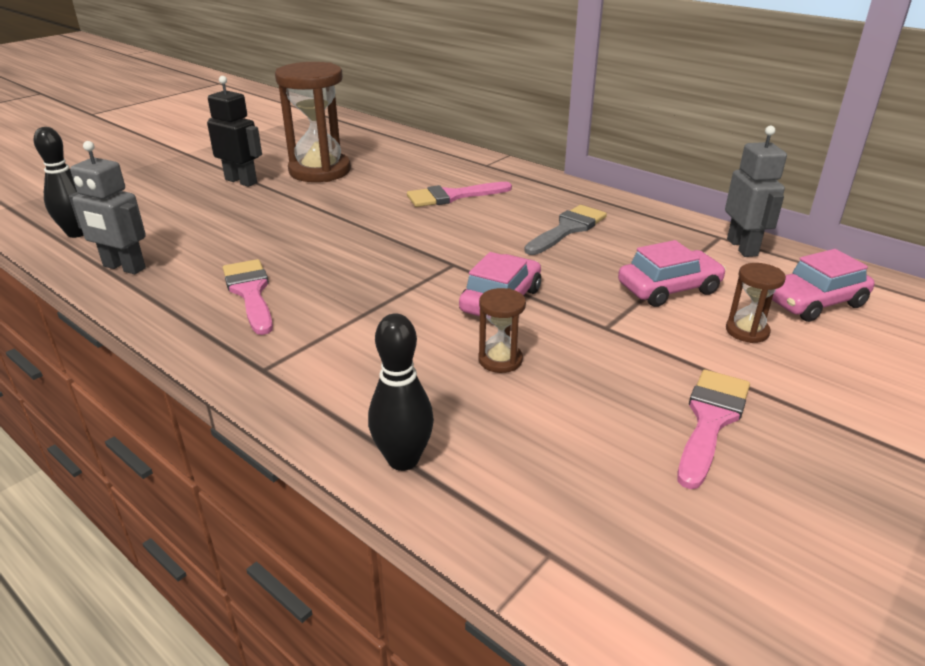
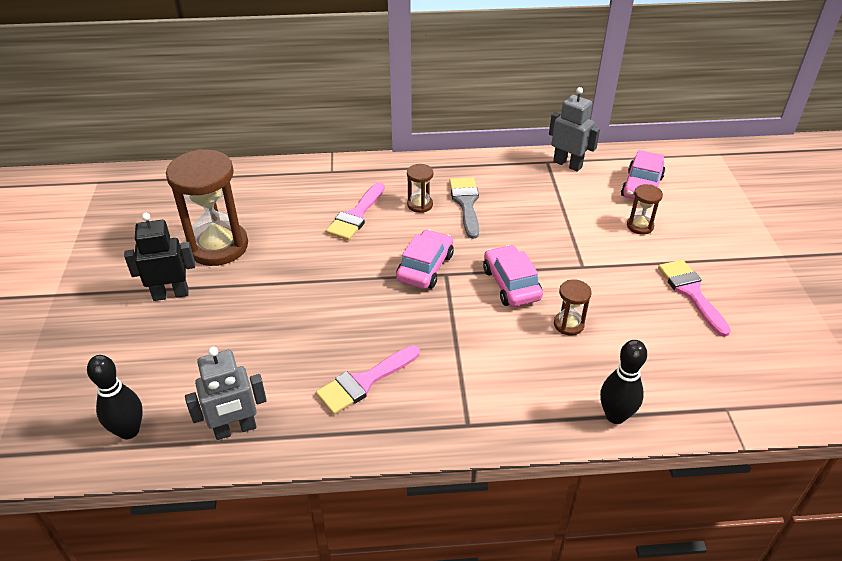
camera: 45 degrees left, 10 degrees up
(250, 292) = (364, 382): pink brush -> pink brush turned 60 degrees counterclockwise
(521, 212) = (420, 205): none -> brown hourglass
(668, 289) = (574, 219): pink car -> pink car (425, 267)

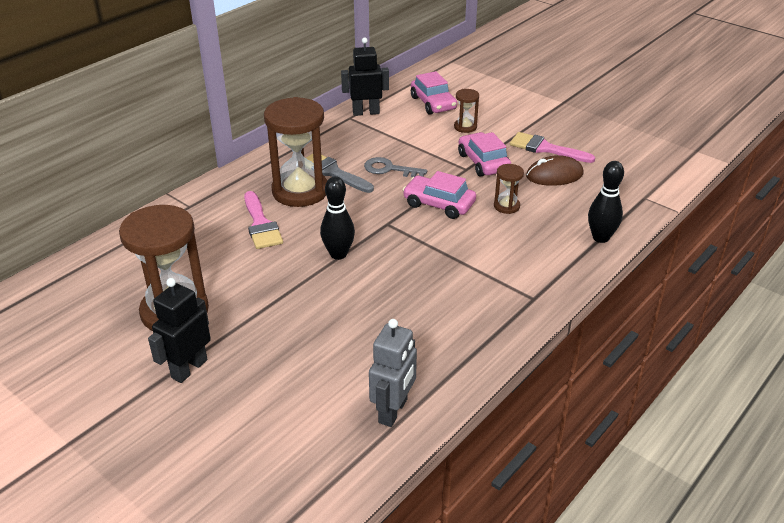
camera: 45 degrees left, 5 degrees down
(129, 431) = (313, 474): black bowling pin -> black bowling pin (338, 254)
(364, 382) = (435, 320): pink brush -> none
(420, 205) = (300, 191): brown hourglass -> brown hourglass, size x2.19
(425, 267) = (367, 228): pink car -> pink car (483, 162)
(515, 227) = (389, 169): none -> grey key
(567, 164) = (366, 112): grey robot -> black robot
(660, 324) = (554, 175): none -> brown mouse

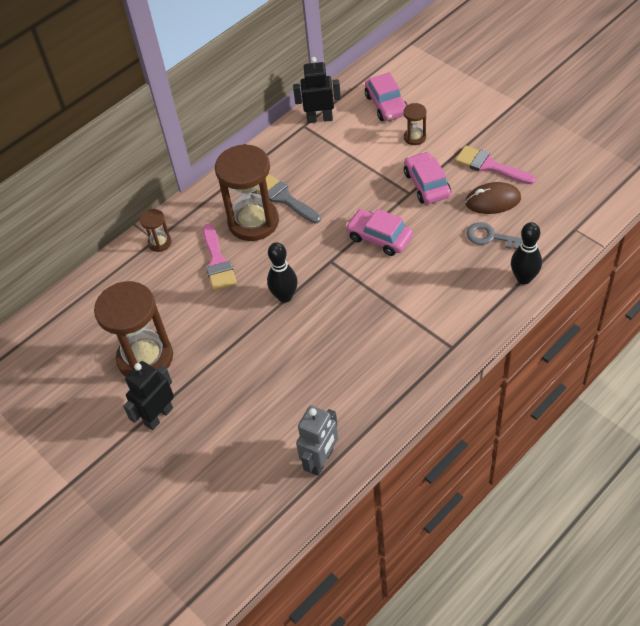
camera: 10 degrees right, 15 degrees up
(389, 169) = (337, 194): grey key -> grey key (492, 237)
(506, 206) = (442, 240): brown hourglass -> brown hourglass (160, 243)

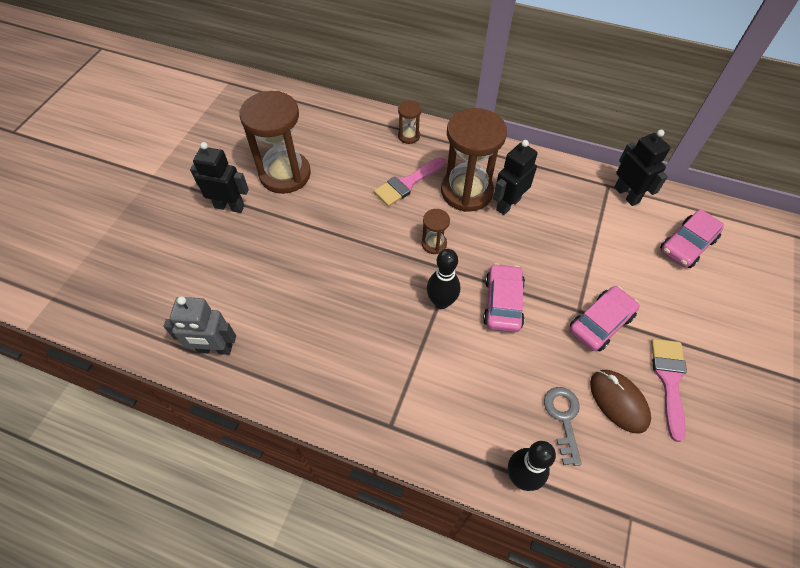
camera: 60 degrees right, 5 degrees up
(284, 198) = (508, 204): grey brush -> black robot
(285, 296) = (391, 249): black bowling pin -> black bowling pin (441, 302)
(414, 137) = (660, 288): brown hourglass -> brown hourglass (434, 244)

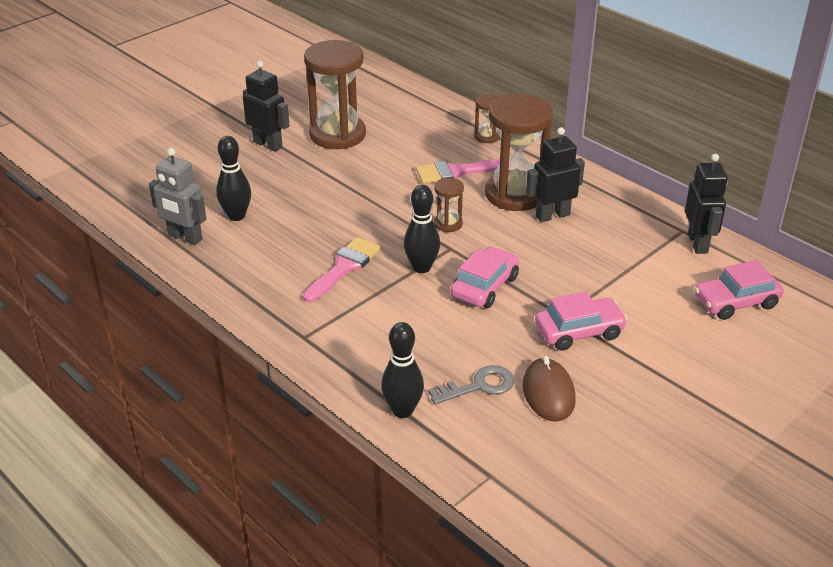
camera: 25 degrees right, 20 degrees down
(248, 303) = (236, 216): none -> black bowling pin
(563, 418) = (479, 386): grey key -> grey key turned 45 degrees clockwise
(669, 380) = (619, 396): pink brush -> pink brush (344, 267)

